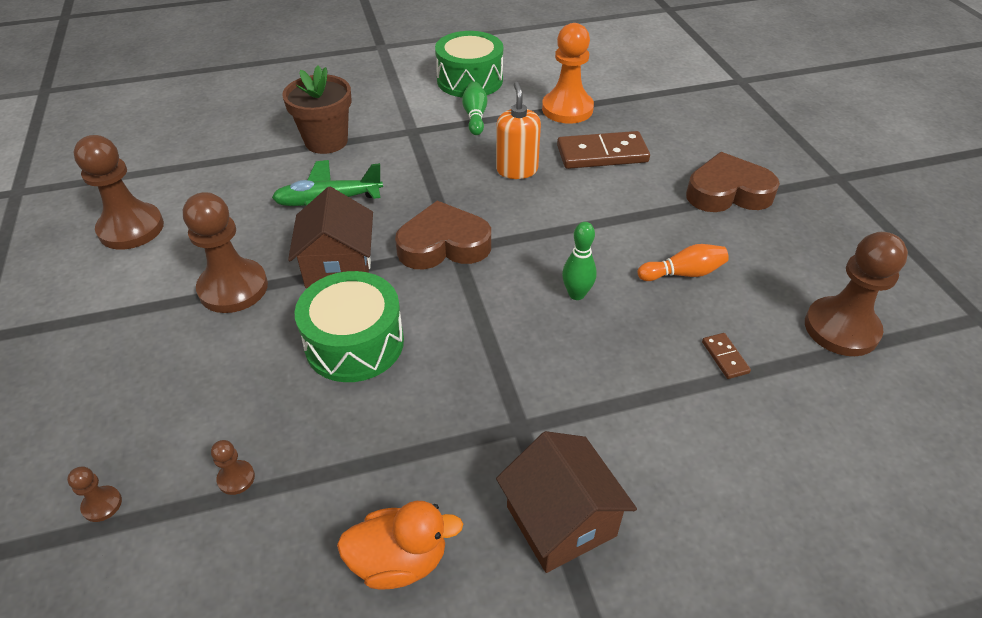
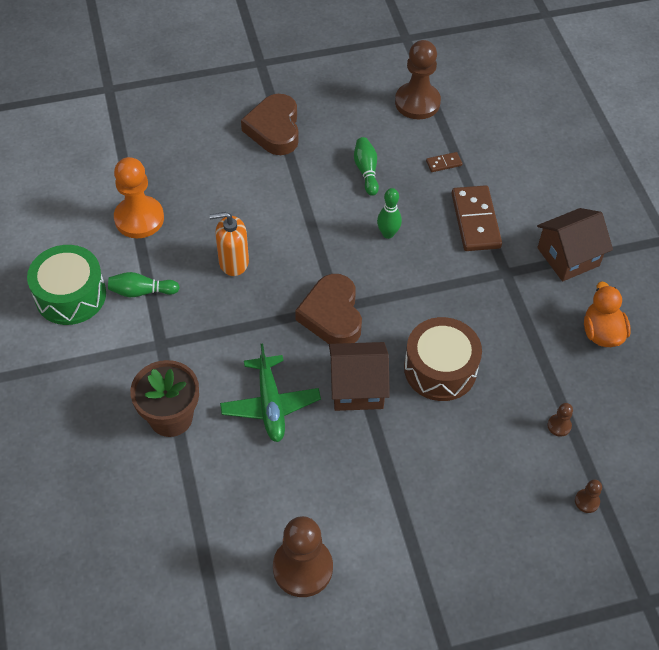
camera: 90 degrees left, 10 degrees up
(233, 288) = (383, 462): brown pawn -> none
(354, 343) = (440, 369): green drum -> brown drum
(602, 154) = (215, 200): brown domino -> brown domino (475, 221)
(683, 273) = (366, 171): orange bowling pin -> green bowling pin

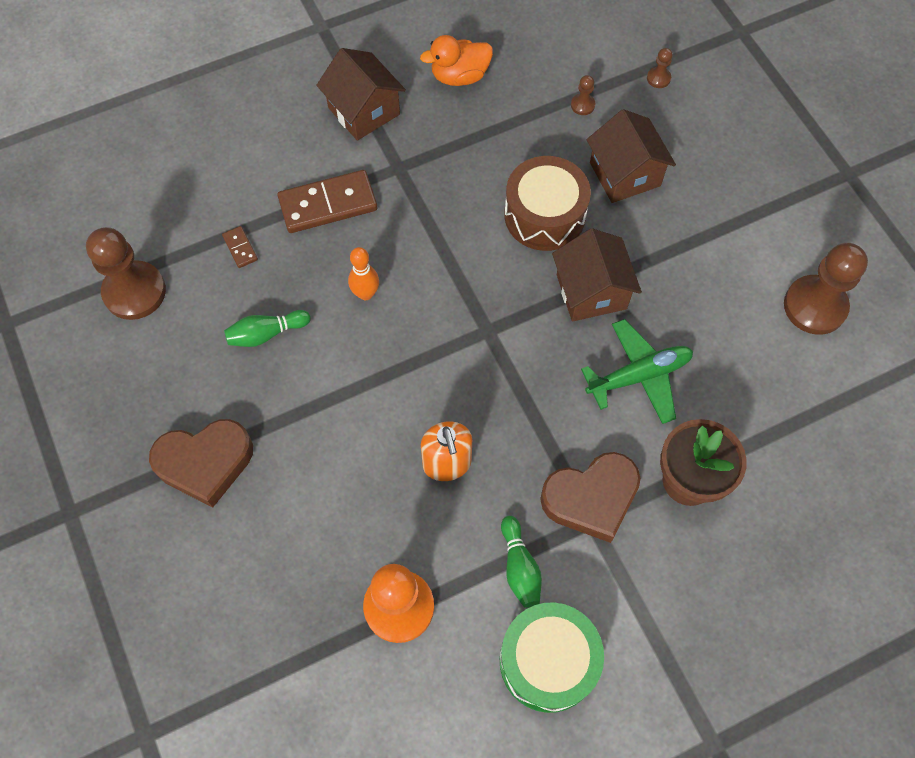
camera: 100 degrees left, 10 degrees up
(332, 315) = (501, 334): brown heart -> brown heart (591, 498)
(388, 234) = (365, 293): green bowling pin -> orange bowling pin
(475, 443) = (625, 174): none -> brown house

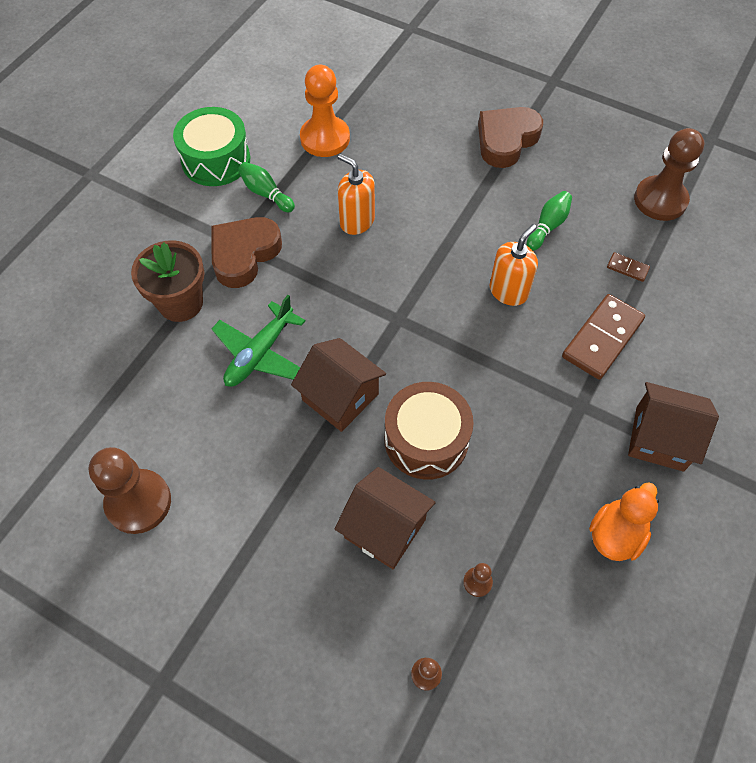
camera: 145 degrees right, 5 degrees down
(365, 293) = (508, 291): orange bowling pin -> orange soap dispenser

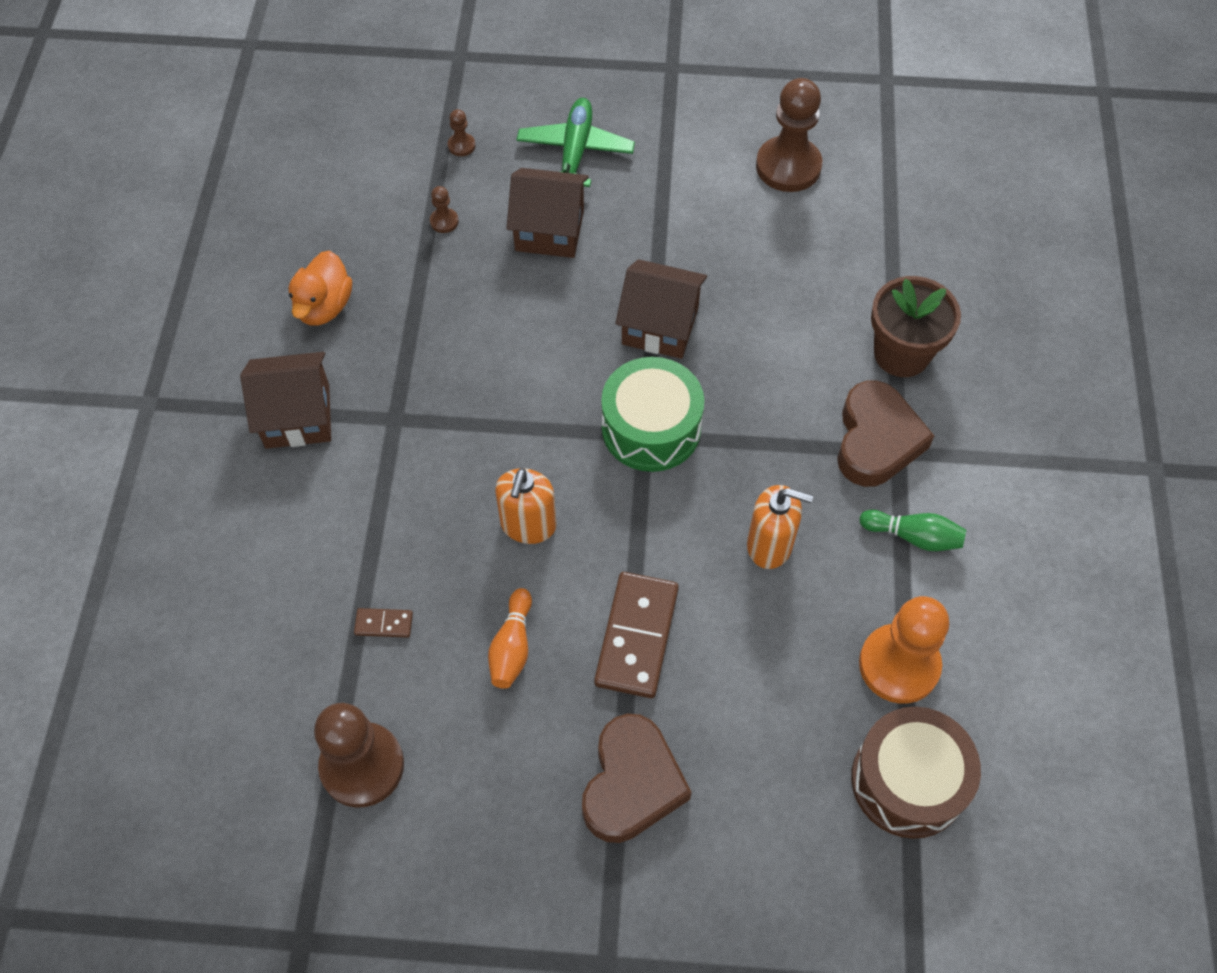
camera: 155 degrees right, 0 degrees up
(216, 160) = (1018, 560): green drum -> green drum (651, 428)
(260, 353) = (774, 335): green plane -> green plane (575, 151)
(426, 440) = (548, 319): brown drum -> brown drum (908, 781)
(548, 226) = (512, 647): green bowling pin -> orange bowling pin
(602, 338) = (391, 508): brown domino -> brown domino (637, 636)

